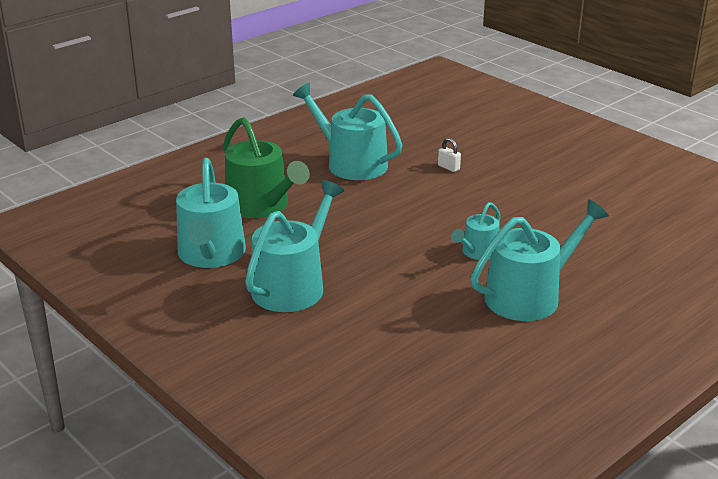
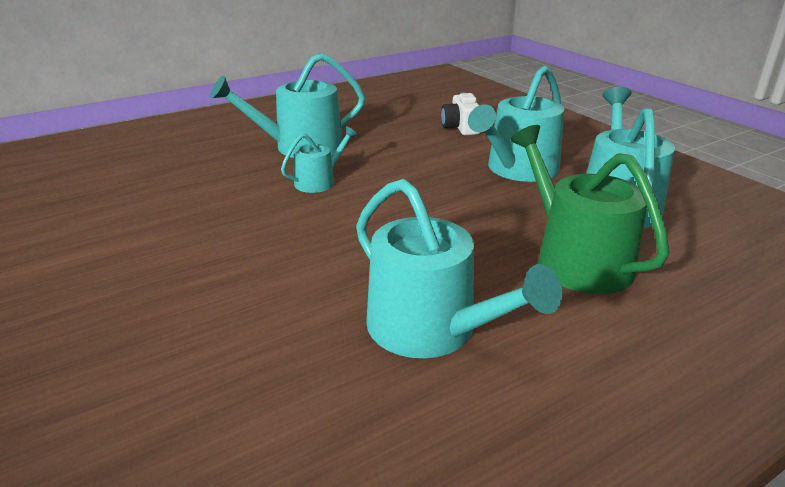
camera: 170 degrees left, 0 degrees up
(359, 351) = (460, 128): none -> white camera
(448, 167) = (266, 300): white padlock -> none

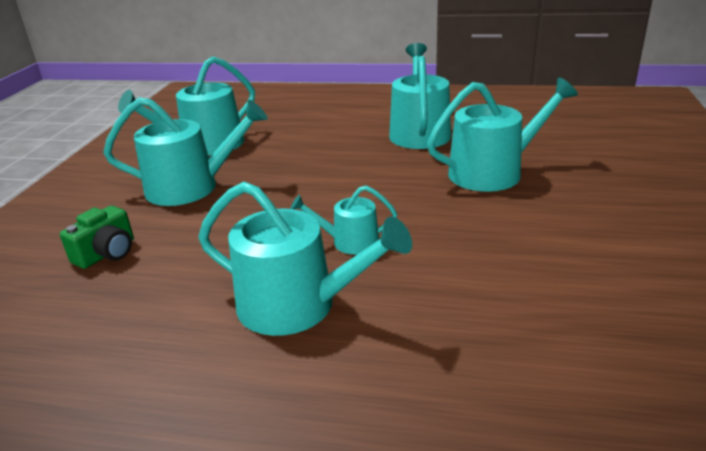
camera: 135 degrees left, 0 degrees up
(255, 295) = (493, 172): none -> turquoise watering can
(460, 128) = (107, 253): white camera -> green camera
(575, 259) = (299, 132): green watering can -> none

